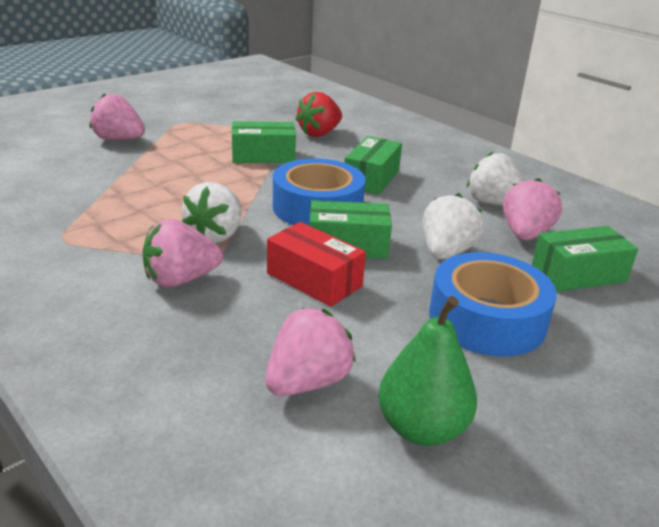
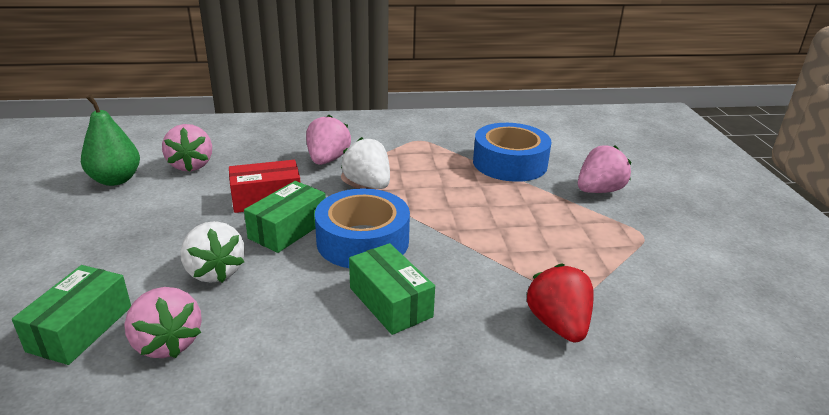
camera: 125 degrees right, 0 degrees up
(263, 156) = (507, 254): green box -> none
(487, 319) = (130, 243): blue tape -> blue tape (510, 163)
(493, 203) = (241, 364): white strawberry -> none

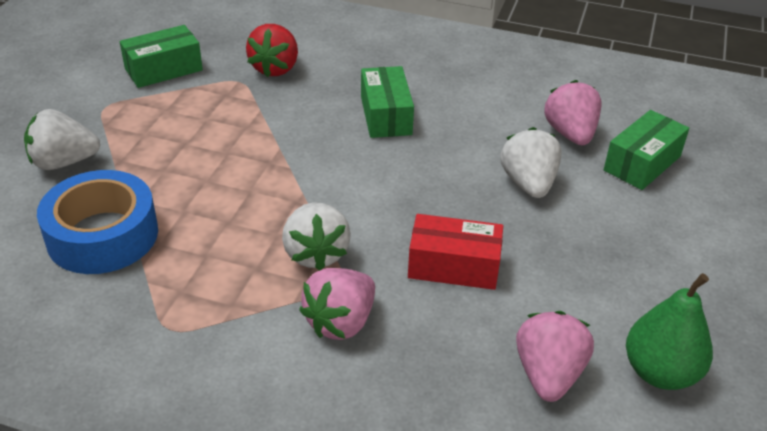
camera: 155 degrees left, 10 degrees up
(288, 229) = (443, 212): green box -> green box (163, 69)
(363, 241) = (373, 176): blue tape -> none
(599, 190) = (64, 162): pink strawberry -> white strawberry

